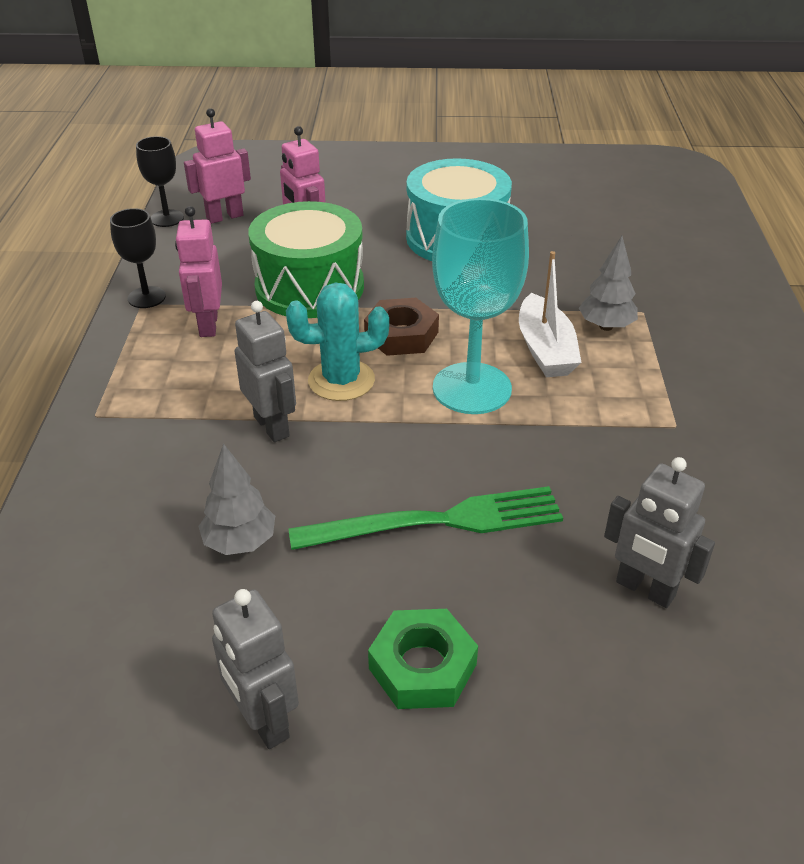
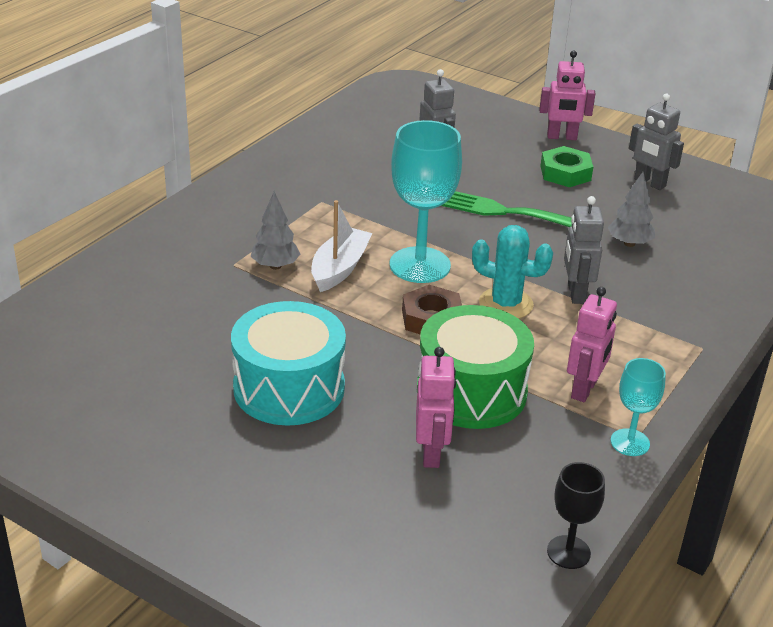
camera: 150 degrees left, 5 degrees down
(146, 297) = (630, 442): black goblet -> turquoise goblet
(224, 217) = (500, 524): pink robot -> pink robot (562, 137)
(263, 721) = (649, 183): grey robot -> grey robot turned 135 degrees clockwise

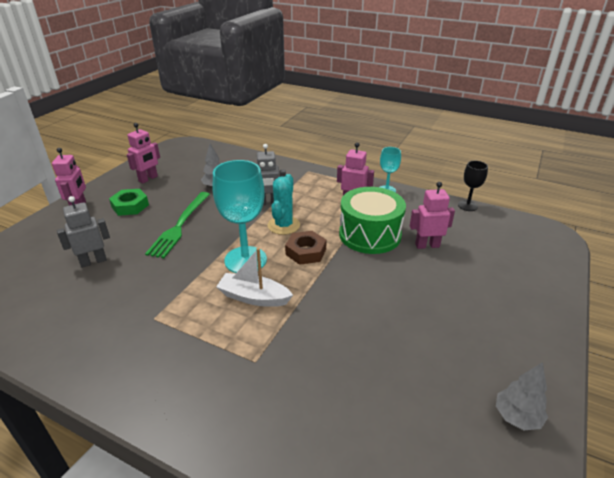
camera: 95 degrees left, 0 degrees up
(275, 266) = (254, 334): grey tree -> grey tree (516, 417)
(289, 388) = (399, 306): turquoise drum -> none
(649, 183) = (148, 179): grey robot -> pink robot

